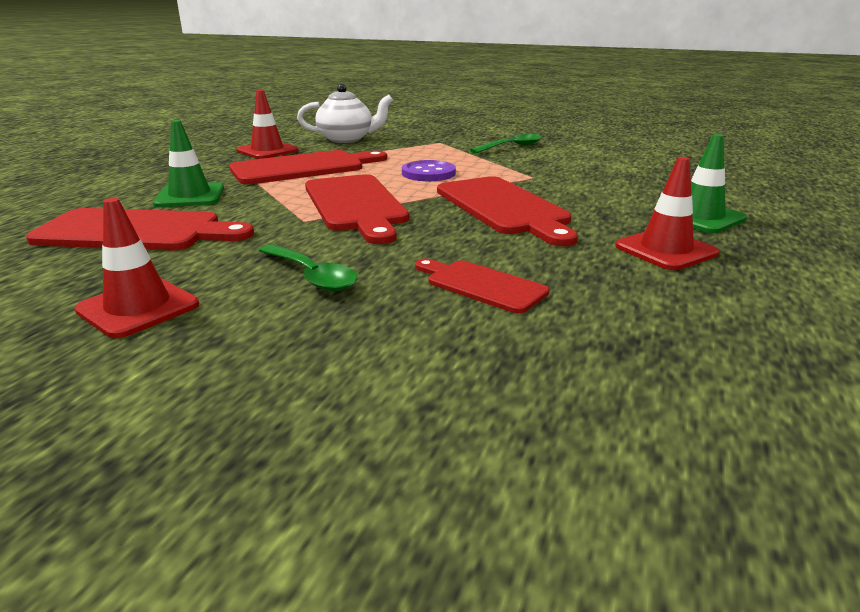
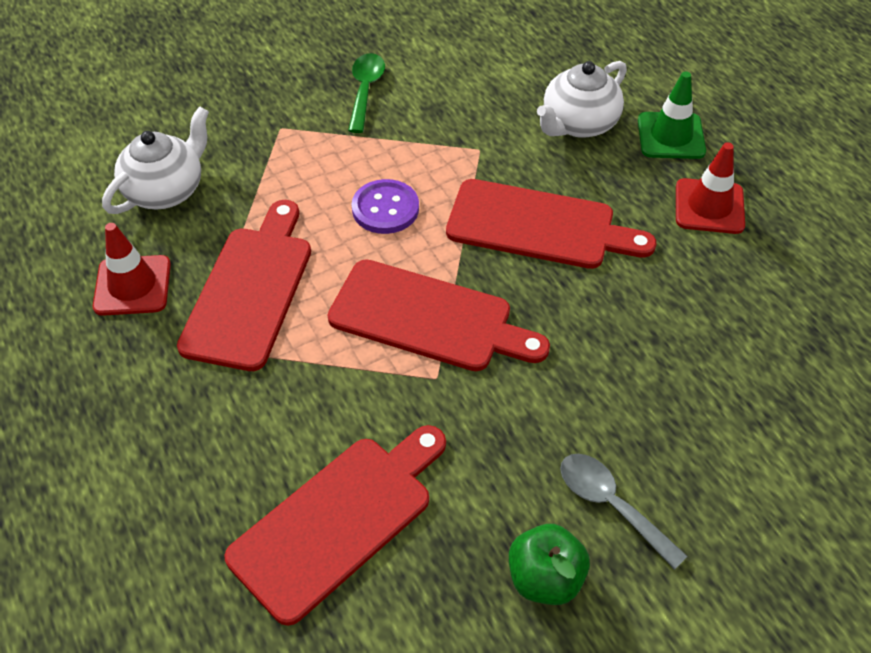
camera: 50 degrees left, 25 degrees up
(138, 307) = (545, 578): red traffic cone -> green apple
(190, 196) = (255, 433): green traffic cone -> none
(252, 310) = (611, 505): none -> grey spoon
(312, 276) = (577, 437): green spoon -> none
(481, 285) = (680, 348): red cutting board -> none
(628, 191) = (578, 124): none -> white teapot

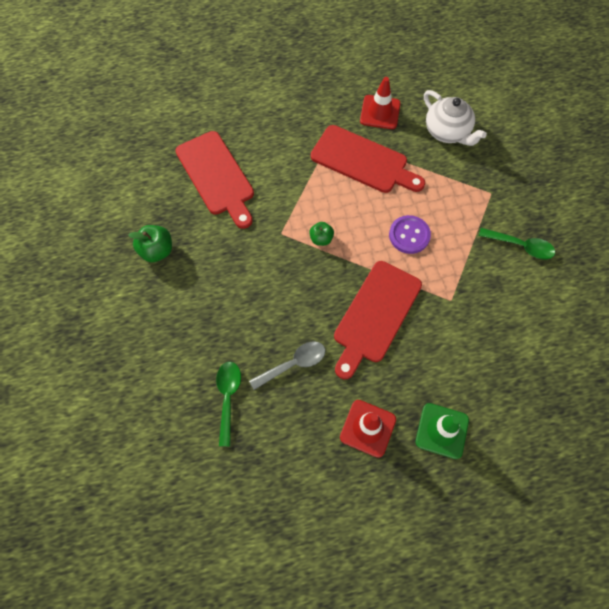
camera: 105 degrees right, 15 degrees up
(428, 318) = (321, 239): red cutting board -> green apple
(578, 124) = (465, 371): white teapot -> none
(611, 505) = (181, 291): grey spoon -> grey spoon (293, 364)
(758, 378) = (228, 397): none -> green spoon

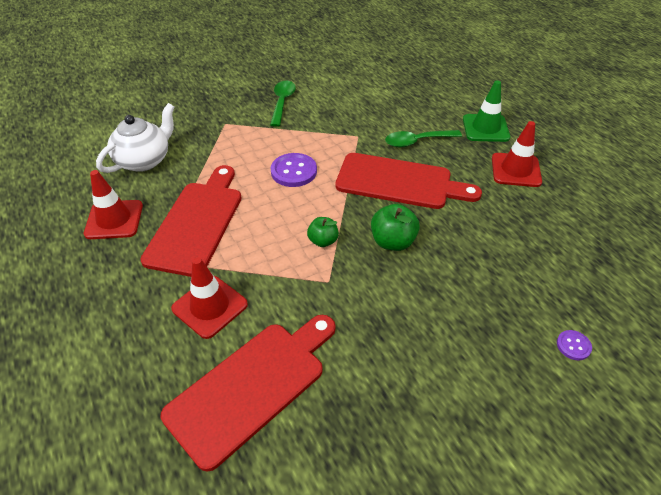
camera: 105 degrees left, 20 degrees down
(157, 251) = (414, 432): green apple -> green apple (392, 242)
(174, 372) = (573, 346): none -> purple button
(228, 397) = (564, 282): green spoon -> green spoon (417, 141)
(282, 161) = (210, 306): none -> red traffic cone
(293, 364) = (489, 234): grey spoon -> none

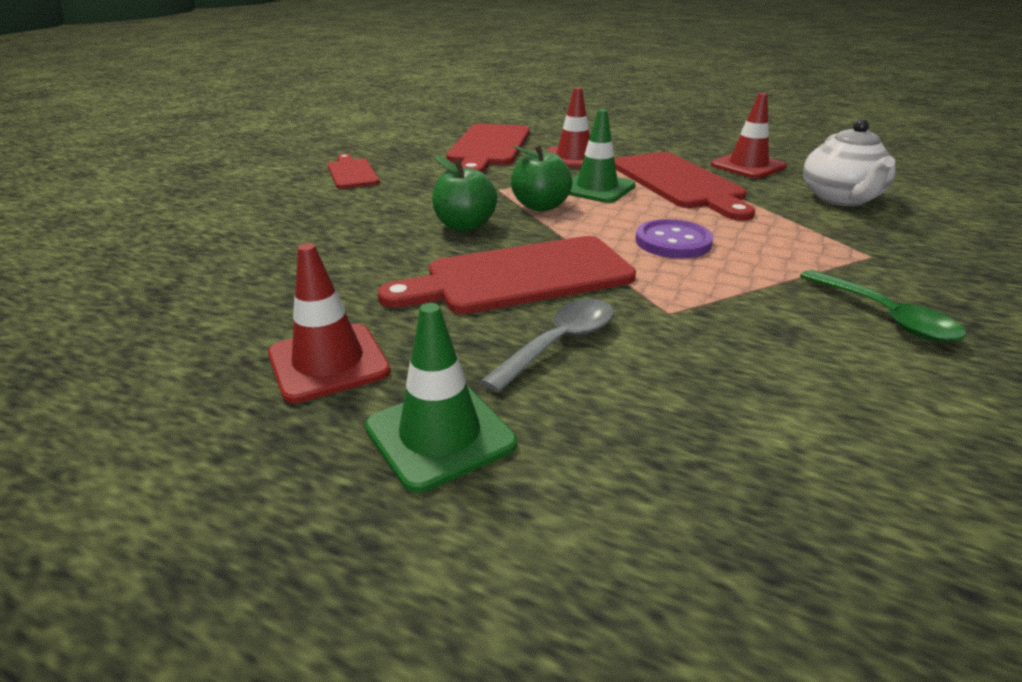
camera: 145 degrees right, 15 degrees down
(259, 245) = (596, 188): none -> green traffic cone
(323, 241) = (541, 206): green apple -> green apple, size x1.53
(417, 141) = (560, 343): green spoon -> grey spoon
(433, 392) = (352, 173): none -> red cutting board
(573, 346) = (220, 218): purple button -> none

